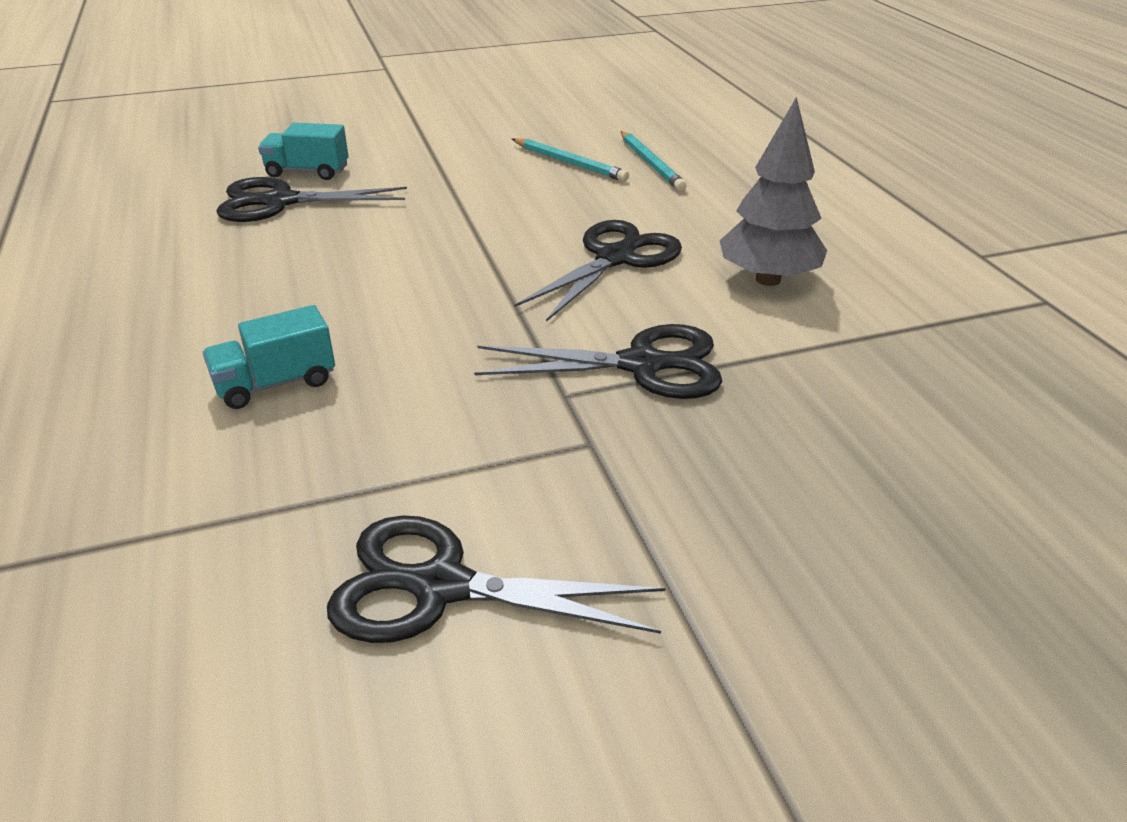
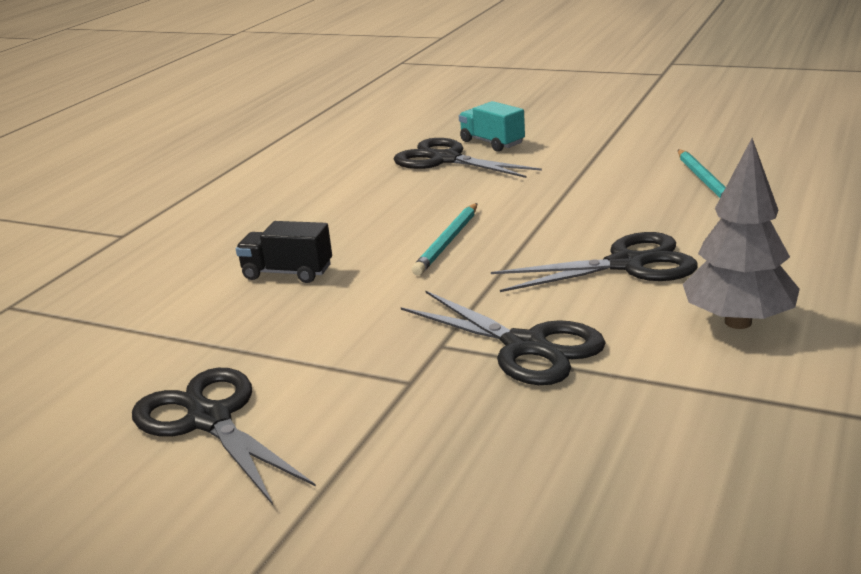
camera: 45 degrees right, 10 degrees down
(276, 383) = (287, 273): turquoise truck -> black truck
(651, 164) = (781, 198): turquoise pencil -> turquoise pencil (447, 242)

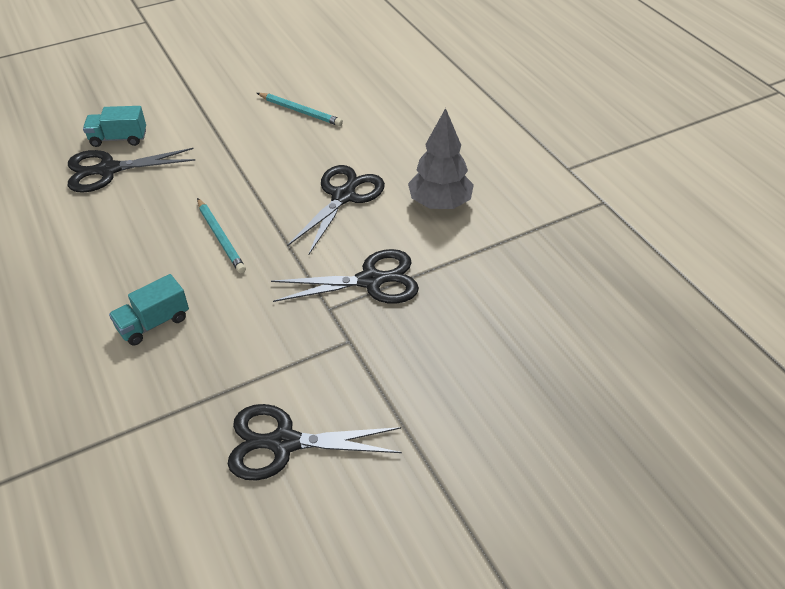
camera: 55 degrees left, 20 degrees up
(287, 273) = (153, 323): black truck -> turquoise truck

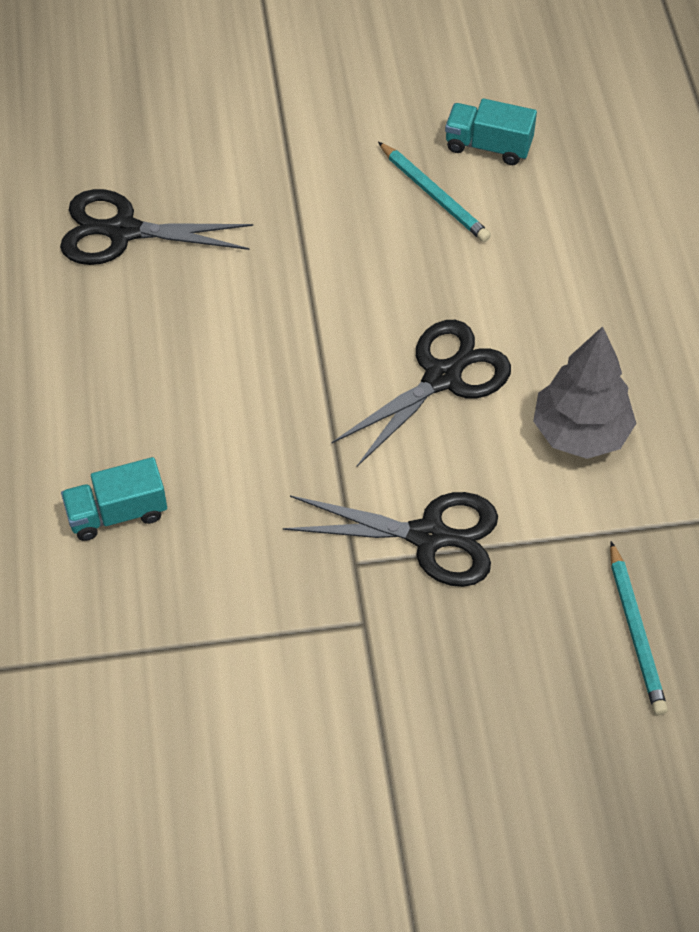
camera: 20 degrees right, 10 degrees up
(118, 139) = (152, 175): turquoise truck -> turquoise truck (488, 146)
(220, 237) = (245, 399): turquoise pencil -> turquoise pencil (636, 632)
(284, 443) = (229, 746): black scissors -> none

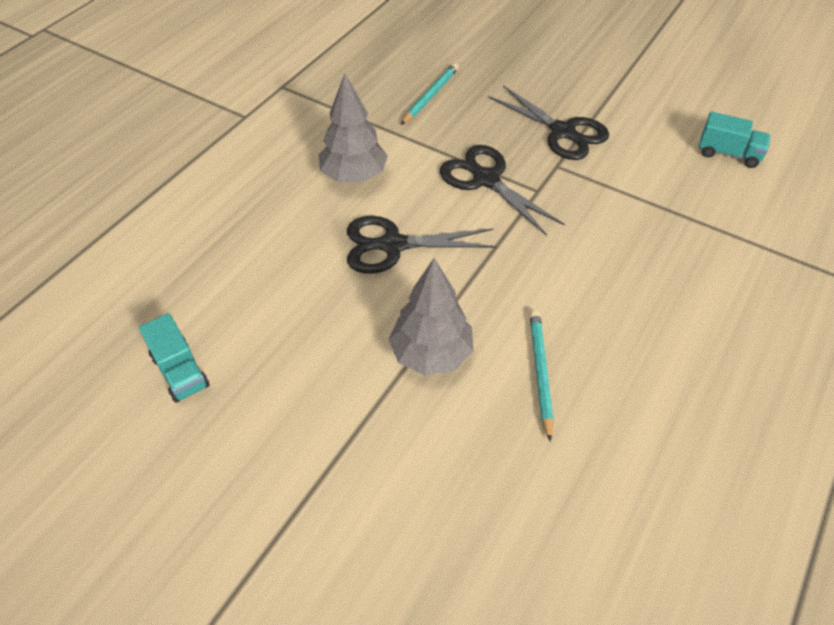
camera: 140 degrees left, 5 degrees down
(117, 513) = (660, 292): turquoise truck -> turquoise truck (728, 154)
(123, 231) = (514, 500): black scissors -> black scissors (562, 132)
(293, 296) = (431, 354): none -> grey tree
(434, 195) = (261, 360): turquoise pencil -> turquoise pencil (540, 372)

